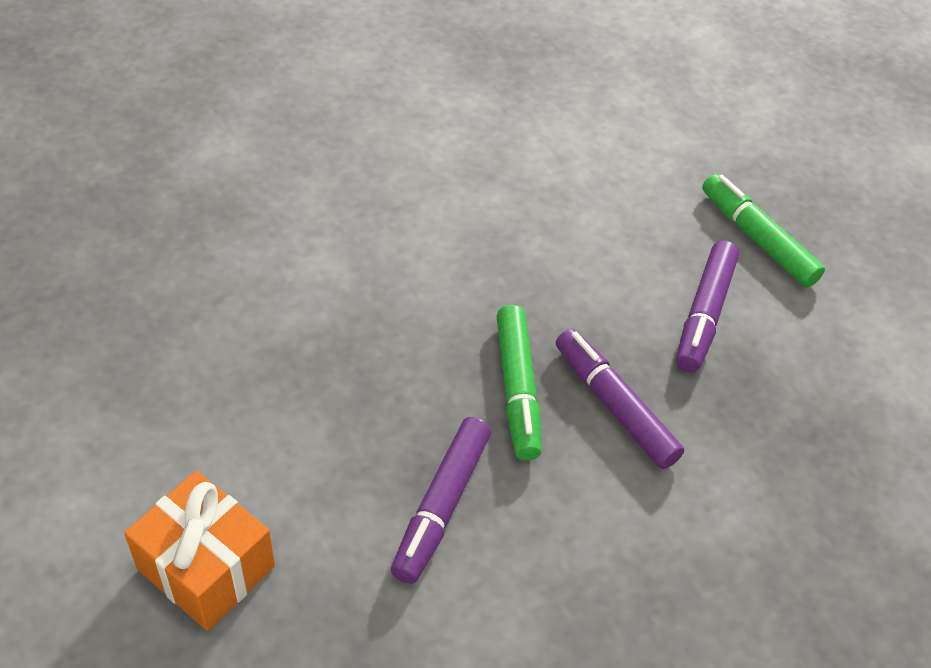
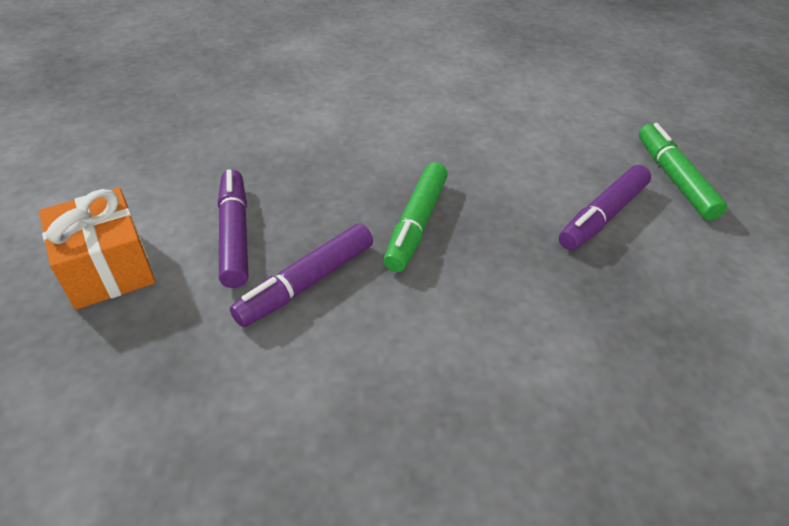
camera: 25 degrees right, 5 degrees down
(614, 406) = (490, 257): purple marker -> purple marker (234, 235)

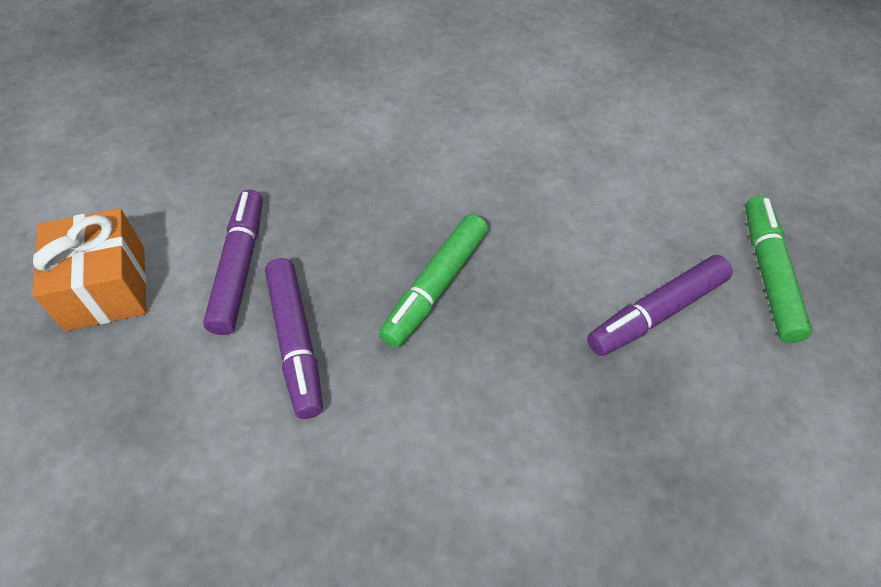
camera: 15 degrees right, 10 degrees up
(307, 283) = (296, 342): purple marker -> purple marker turned 75 degrees counterclockwise

